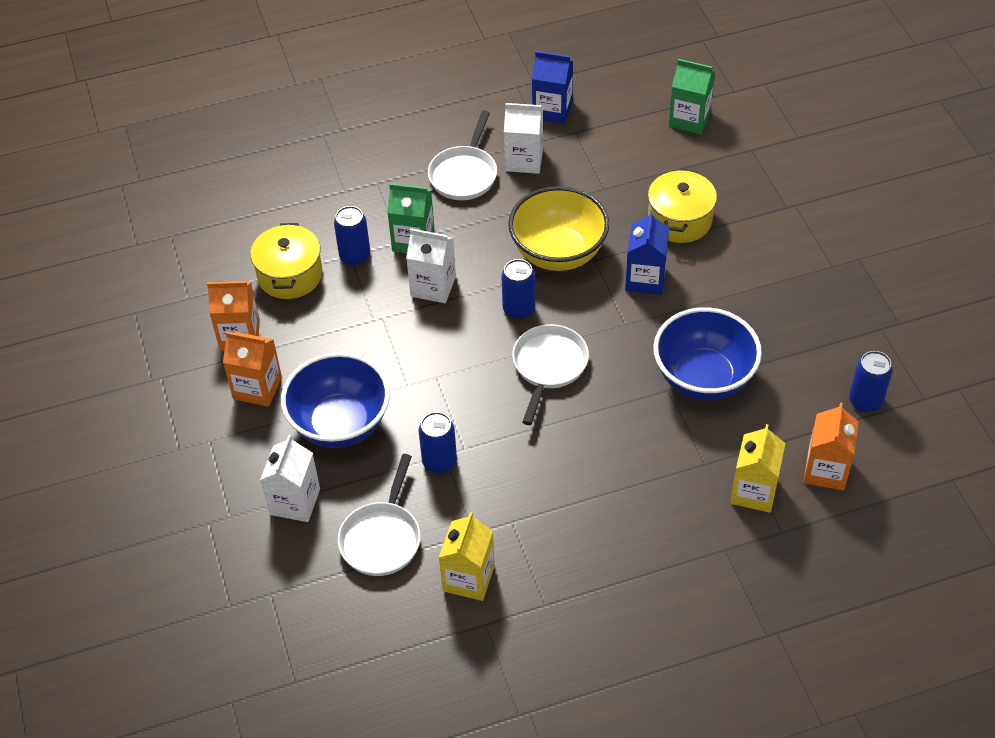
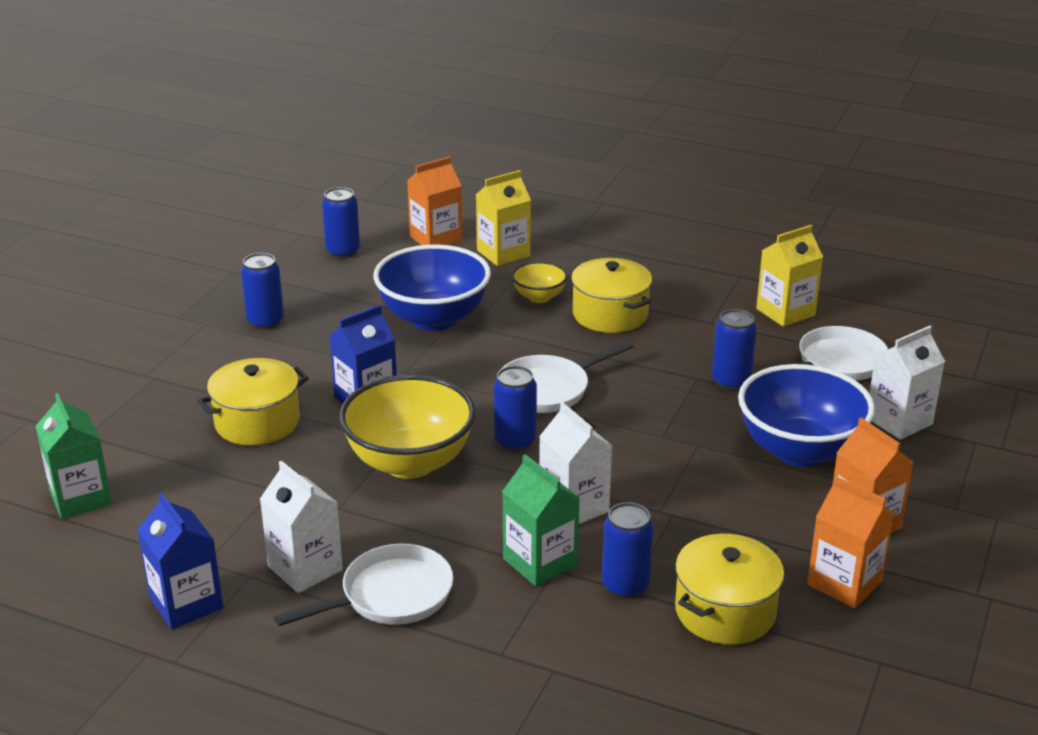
camera: 140 degrees left, 20 degrees down
(592, 475) = (610, 314): none -> yellow pot
(663, 457) = (539, 297): none -> yellow bowl
(801, 295) = (265, 321): none -> blue can

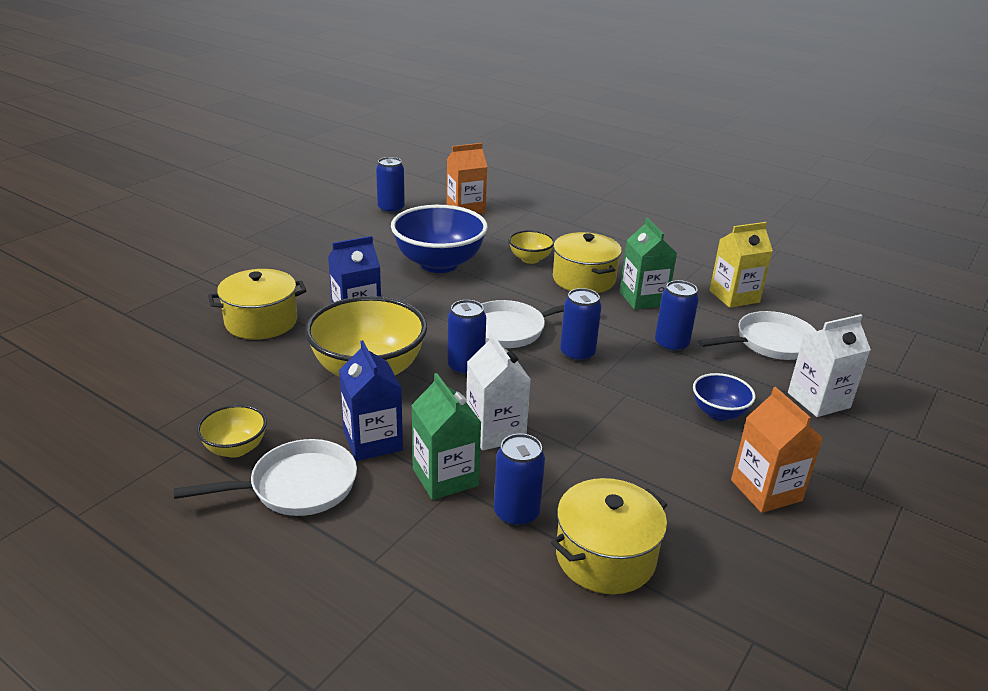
camera: 10 degrees right, 0 degrees up
(80, 498) = (88, 360): green carton -> green carton (643, 299)
(186, 603) = (118, 463): blue carton -> blue carton (373, 441)
(265, 321) = (308, 249): blue can -> blue can (577, 354)
(305, 568) = (235, 448): white carton -> yellow bowl
(503, 253) = (514, 225): yellow carton -> none
(799, 451) = (718, 413): blue bowl -> blue bowl, size x0.50
(844, 583) = (733, 547): orange carton -> none

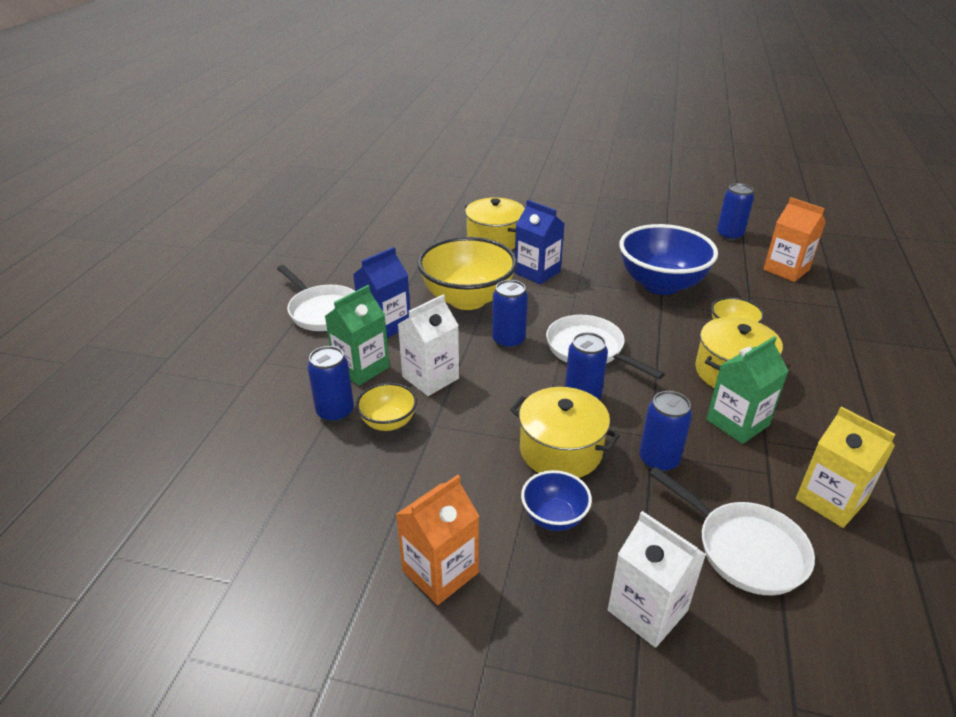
camera: 70 degrees right, 5 degrees up
(235, 448) = (348, 278): yellow bowl -> yellow bowl (388, 422)
(605, 556) = (304, 471): yellow pot -> yellow pot (560, 450)

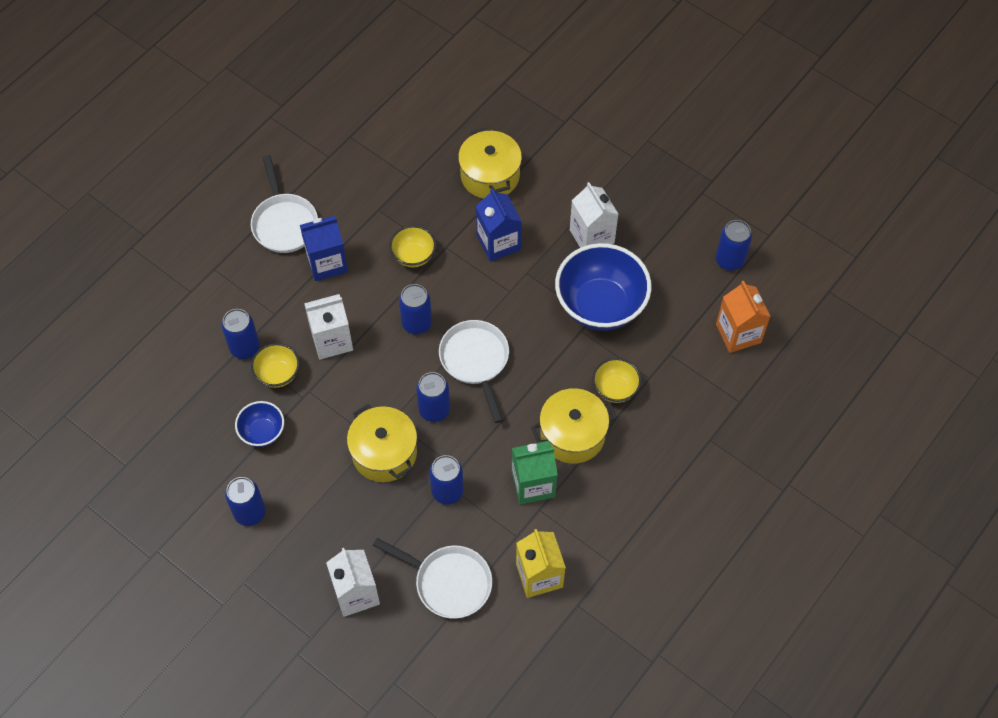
camera: 25 degrees right, 25 degrees up
(361, 368) = (284, 307): green carton -> none
(440, 571) = (250, 513): orange carton -> blue can
(467, 299) = (413, 256): yellow bowl -> yellow bowl, size x0.50
(554, 517) = (343, 505): blue bowl -> blue bowl (262, 432)
(611, 250) = (592, 236): none -> white carton
(744, 549) = (448, 582): white pan -> white pan turned 45 degrees counterclockwise

